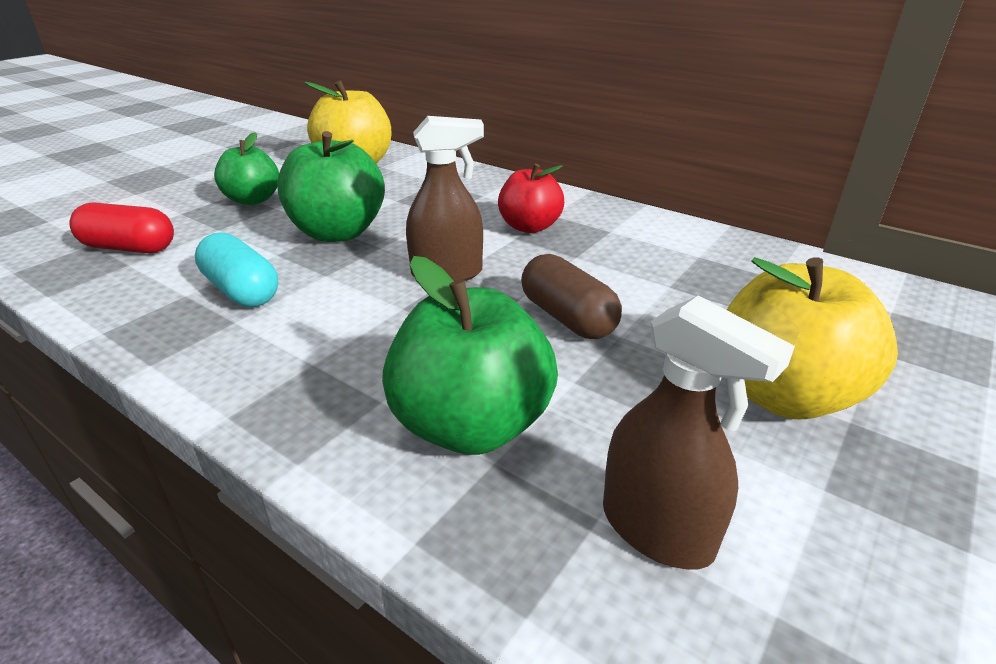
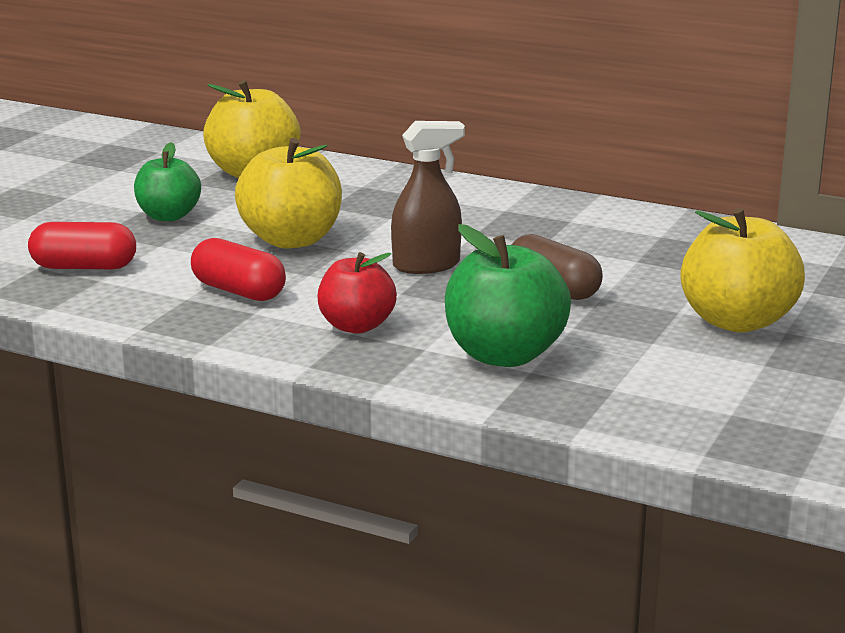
camera: 10 degrees left, 10 degrees down
(241, 291) = (238, 291): turquoise capsule -> red capsule
(338, 232) = (291, 240): green apple -> yellow apple
(529, 227) = (487, 222): red apple -> red apple (356, 326)
(657, 529) = (654, 389): brown spray bottle -> none

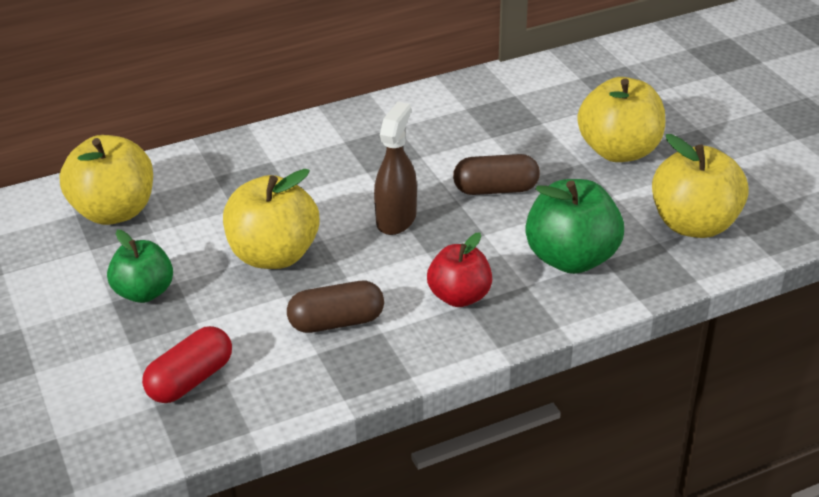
camera: 50 degrees left, 15 degrees up
(238, 291) = (336, 322): red capsule -> brown capsule
(680, 396) = (694, 224): none -> yellow apple

